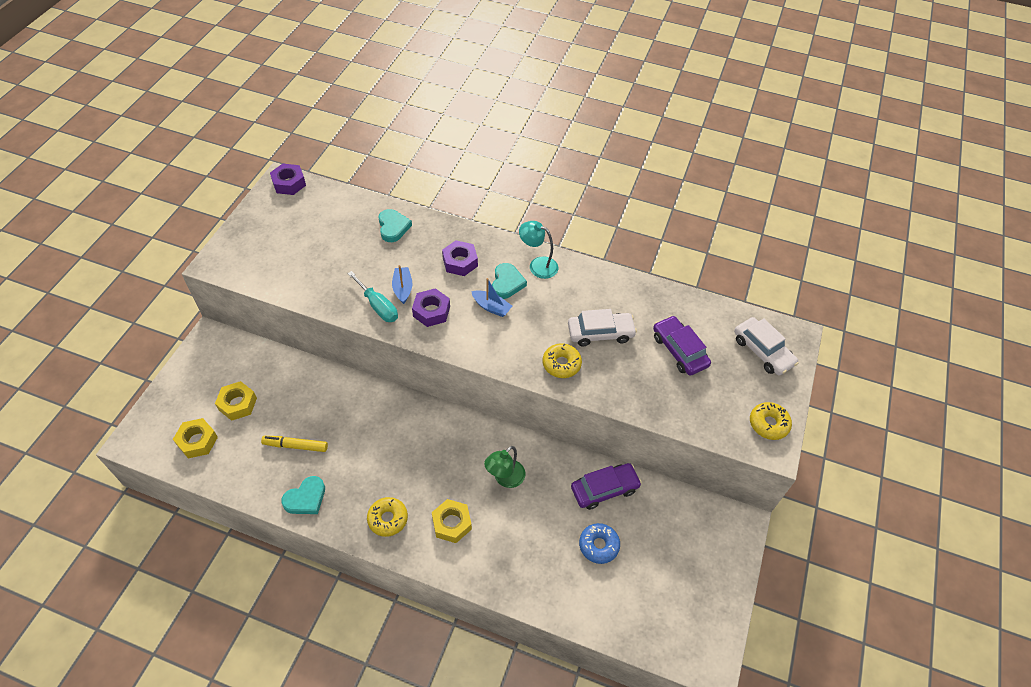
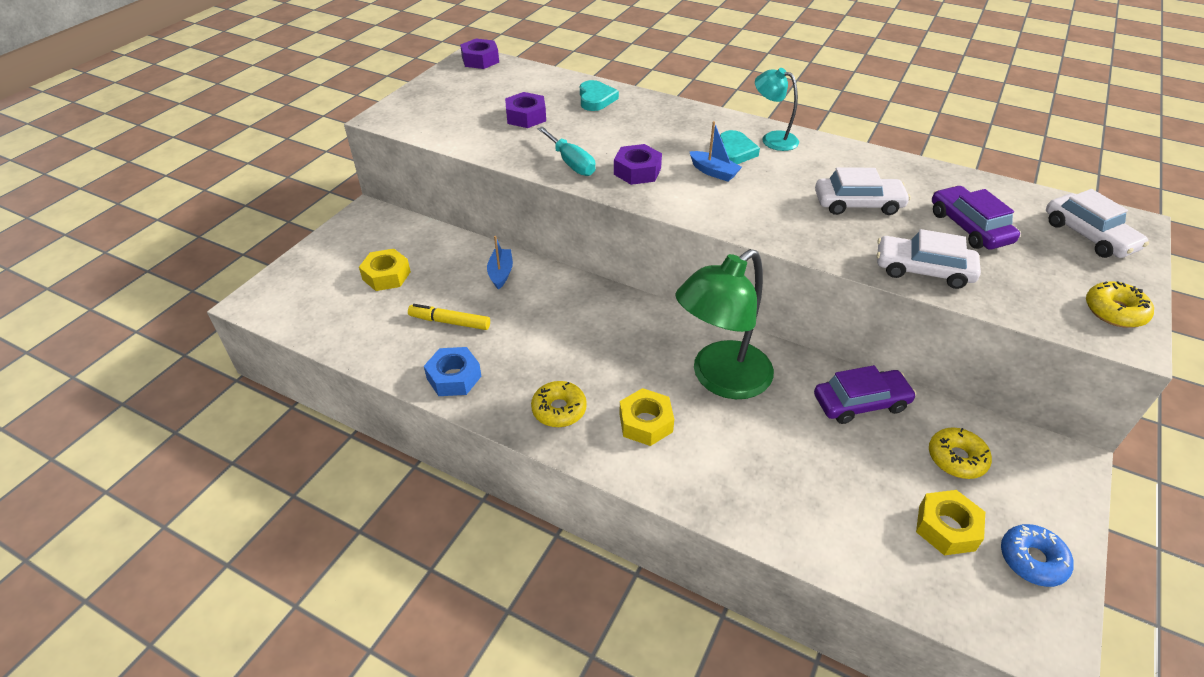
camera: 10 degrees right, 10 degrees down
(197, 441) = (330, 308): yellow nut -> yellow nut (946, 528)
(306, 498) = (454, 377): turquoise heart -> blue nut
(403, 288) = (603, 149): blue boat -> blue boat (501, 273)
(460, 262) = (675, 131): purple nut -> purple nut (526, 117)
(505, 478) = (720, 379): green lamp -> green lamp, size x1.88
(561, 364) = (807, 230): yellow donut -> yellow donut (956, 458)
(598, 545) = (856, 468): blue donut -> blue donut (1032, 560)
(642, 397) = (923, 270): none -> white car

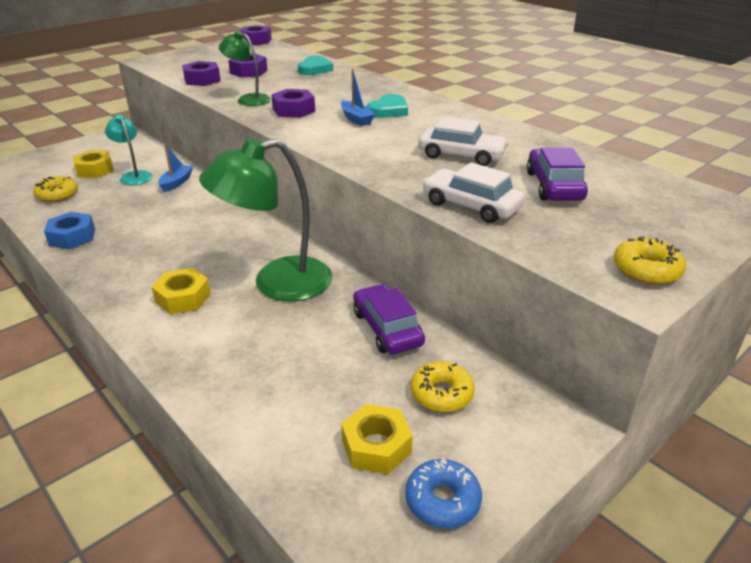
camera: 20 degrees right, 10 degrees down
(450, 322) = (107, 204): yellow marker -> none
(486, 140) = (202, 80): none -> purple nut
(559, 409) = (125, 273): yellow donut -> yellow donut (57, 195)
(571, 163) = (248, 99): turquoise screwdriver -> green lamp
(772, 139) = (433, 107): turquoise lamp -> turquoise lamp (134, 176)
(860, 403) = (387, 328): purple car -> purple car turned 120 degrees counterclockwise
(1088, 235) = (680, 212): white car -> none

